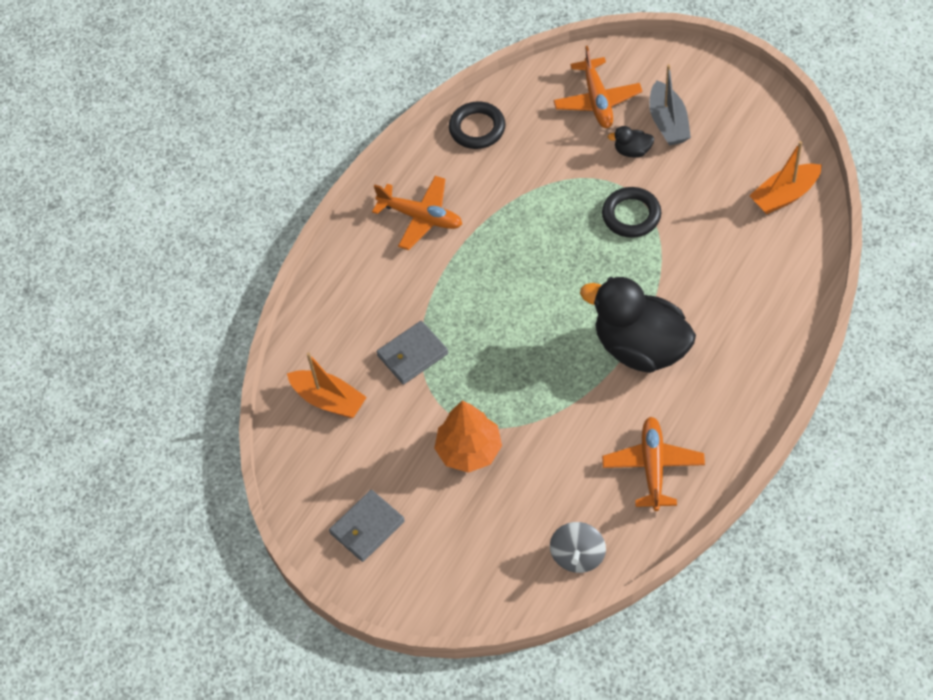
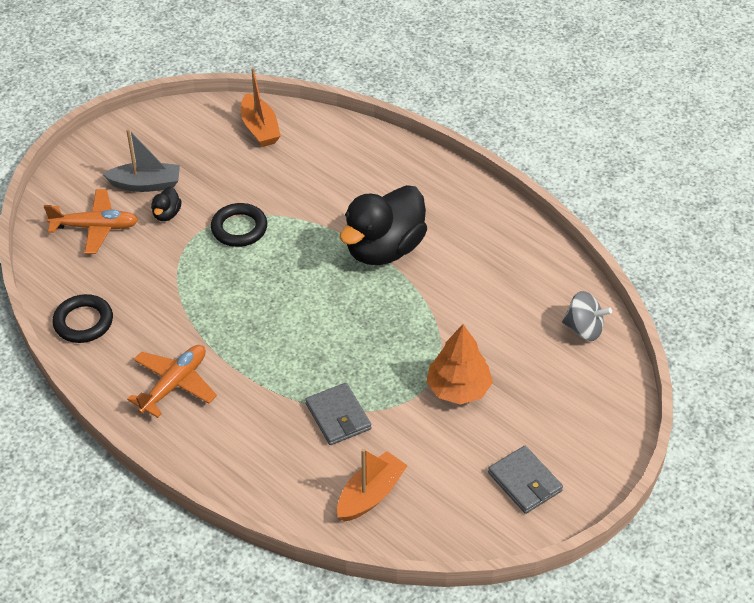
camera: 85 degrees left, 10 degrees down
(653, 467) = (507, 264): orange plane -> none

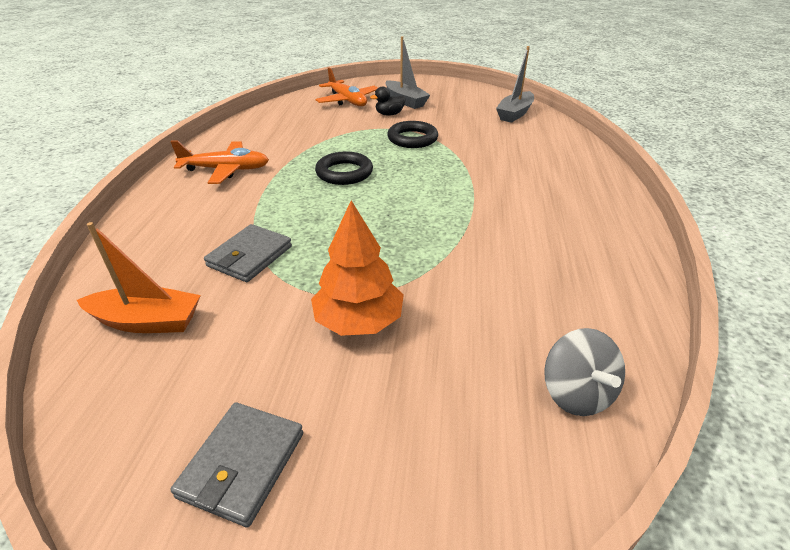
camera: 55 degrees right, 10 degrees down
(83, 322) = (259, 123): black ring -> black ring (344, 173)
(260, 128) = (514, 114): orange boat -> grey boat
(384, 249) = (483, 201): black duck -> none

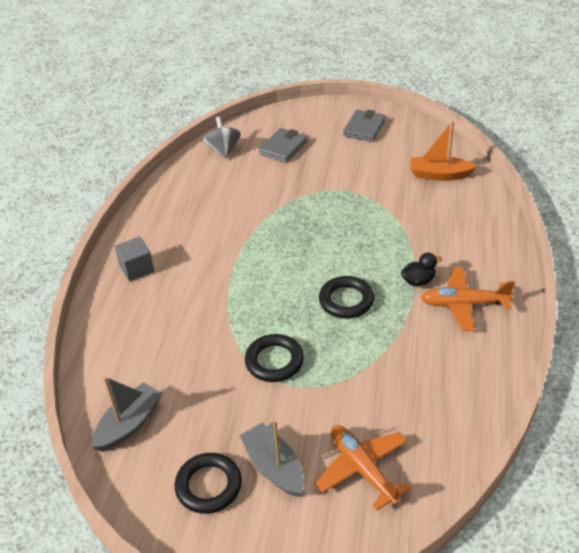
camera: 175 degrees left, 5 degrees up
(250, 256) = (399, 214): grey wallet -> grey wallet (283, 147)
(358, 321) = (323, 177): orange tree -> none
(389, 114) = (299, 423): black duck -> black duck (418, 281)
(446, 96) = (208, 486): none -> black ring
(588, 198) = (137, 269): none -> grey cube

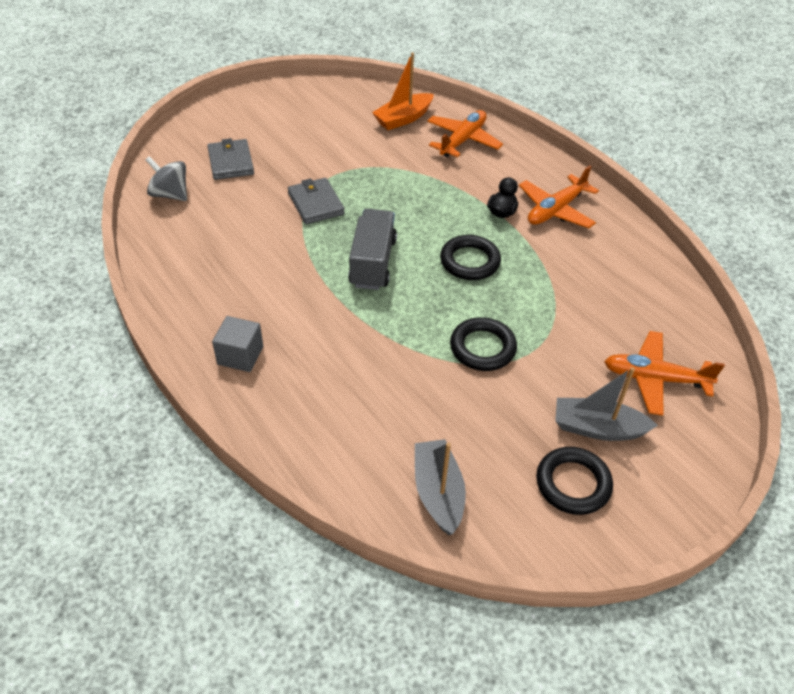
camera: 50 degrees left, 5 degrees up
(282, 261) = (373, 263): none -> grey truck
(364, 128) = (285, 109): grey wallet -> grey wallet (316, 204)
(463, 213) = (462, 140): none -> orange plane

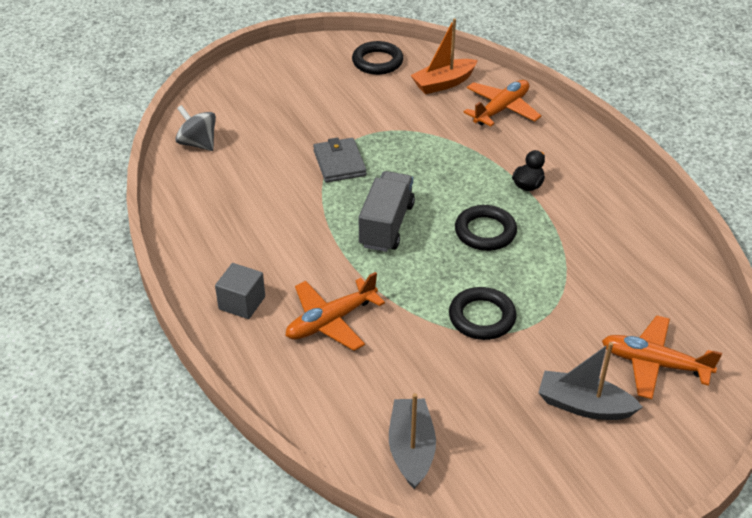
camera: 10 degrees right, 5 degrees down
(231, 162) = (262, 116): grey wallet -> none
(556, 210) = (585, 187): orange plane -> orange plane (331, 321)
(573, 484) = (547, 455): black ring -> black ring (377, 62)

